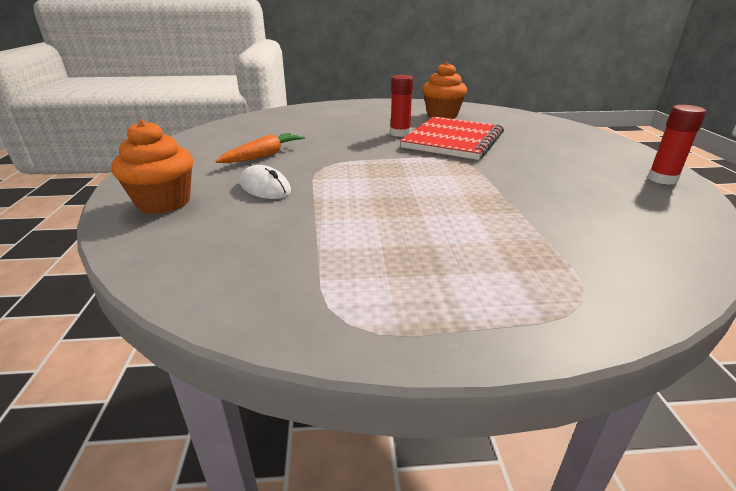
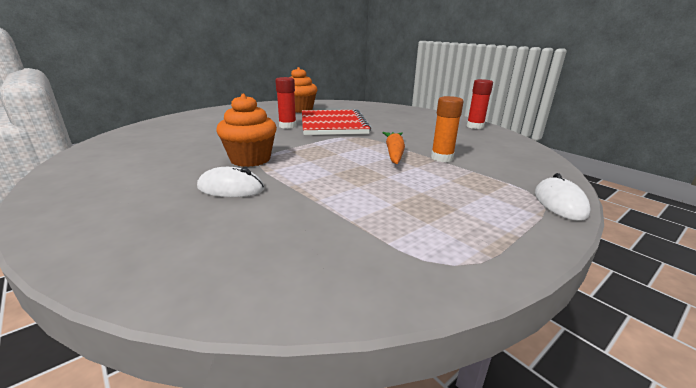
camera: 35 degrees left, 5 degrees down
(164, 202) = (132, 230): orange cupcake -> orange cupcake (250, 159)
(264, 156) = (188, 163): orange carrot -> orange carrot (394, 153)
(528, 211) = (442, 158): none -> orange glue stick
(604, 316) = (559, 203): none -> white mouse

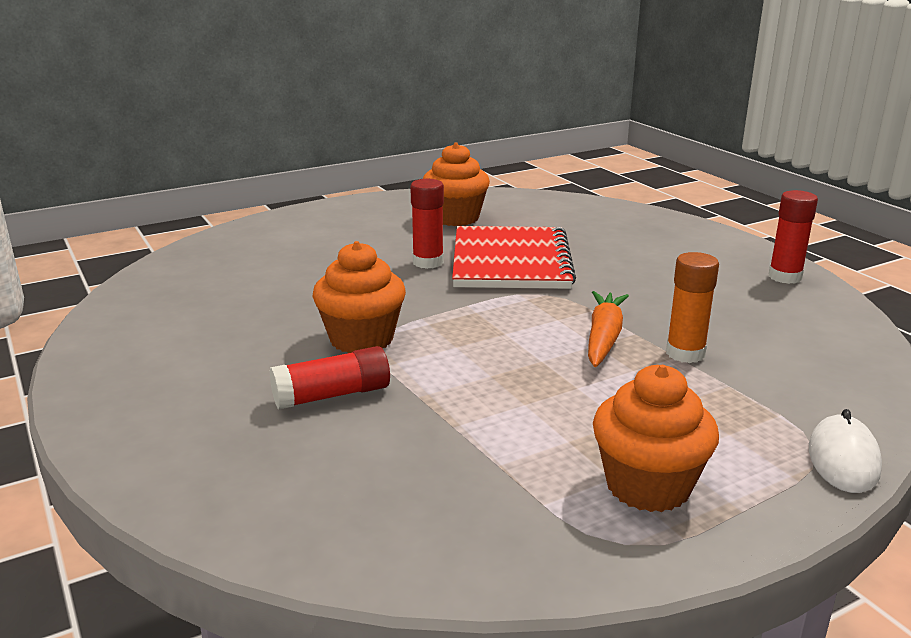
camera: 10 degrees right, 0 degrees up
(231, 188) = (332, 395): white mouse -> red glue stick
(453, 226) = (648, 486): none -> orange cupcake

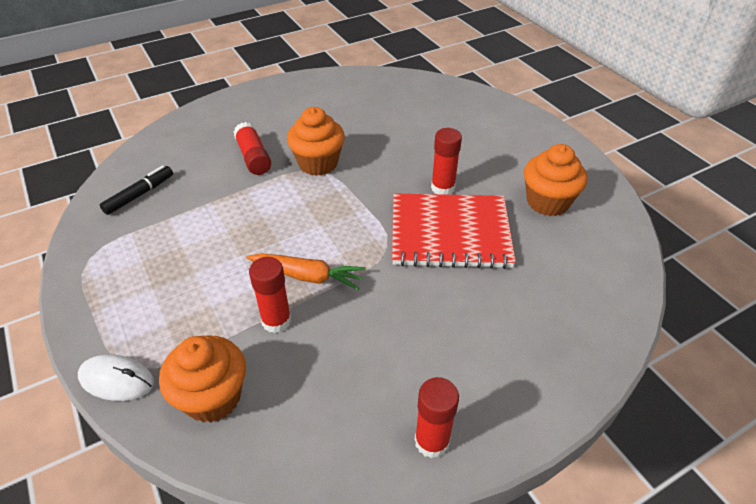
camera: 90 degrees right, 20 degrees up
(432, 511) = (139, 194): none -> black marker
(648, 486) = (128, 274): orange cupcake -> orange cupcake (212, 397)
(685, 353) = (276, 321): orange glue stick -> red glue stick

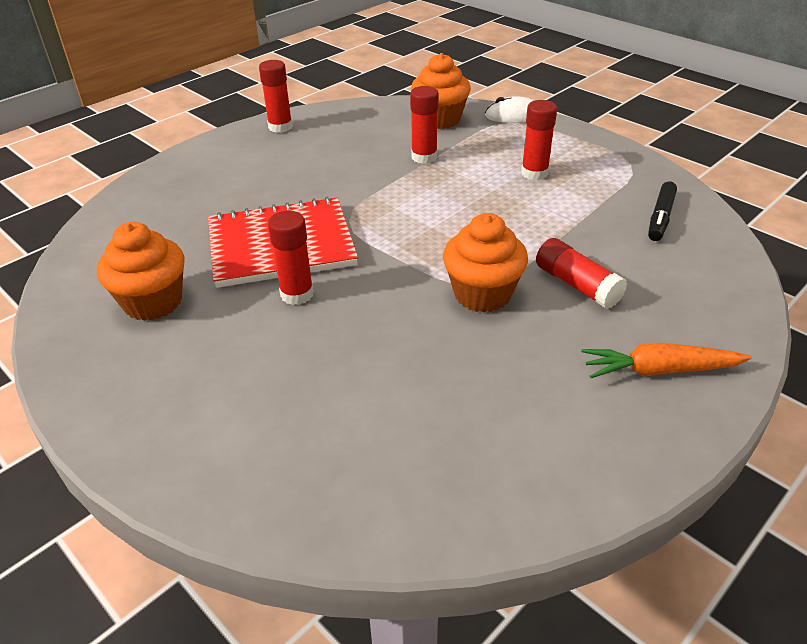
camera: 165 degrees right, 5 degrees down
(187, 267) = (534, 173): none -> red glue stick
(307, 276) = (417, 186): orange carrot -> orange carrot (659, 370)

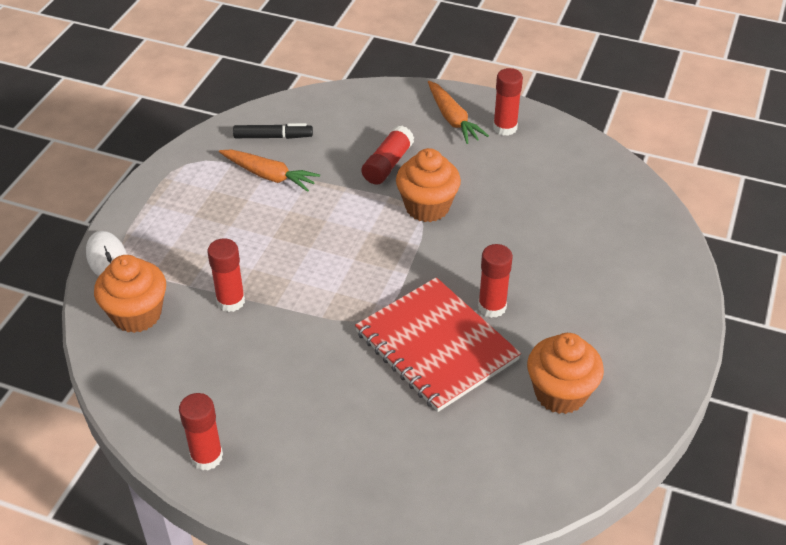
camera: 115 degrees left, 5 degrees up
(534, 173) = (230, 217): red glue stick -> red glue stick (505, 128)
(590, 203) = (269, 176): none -> orange carrot

